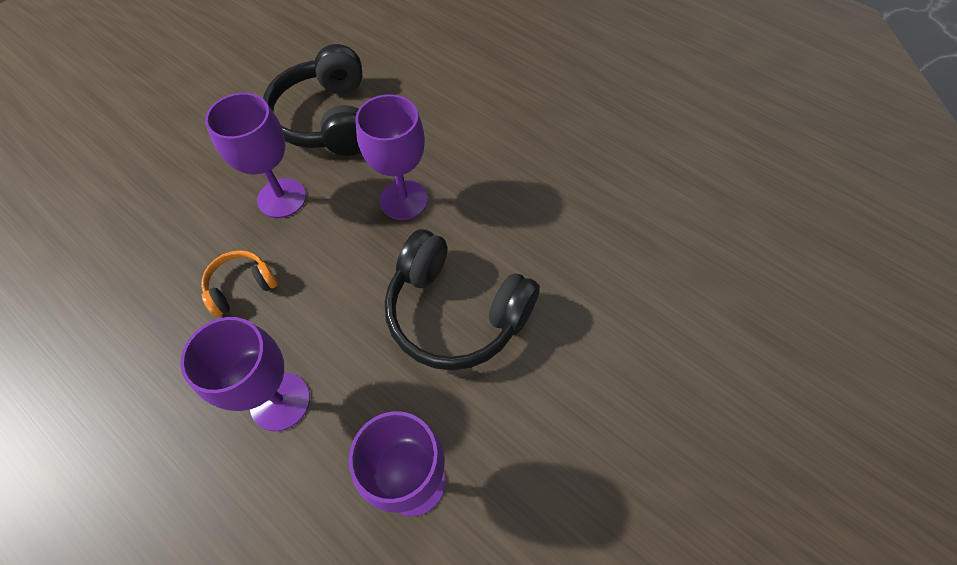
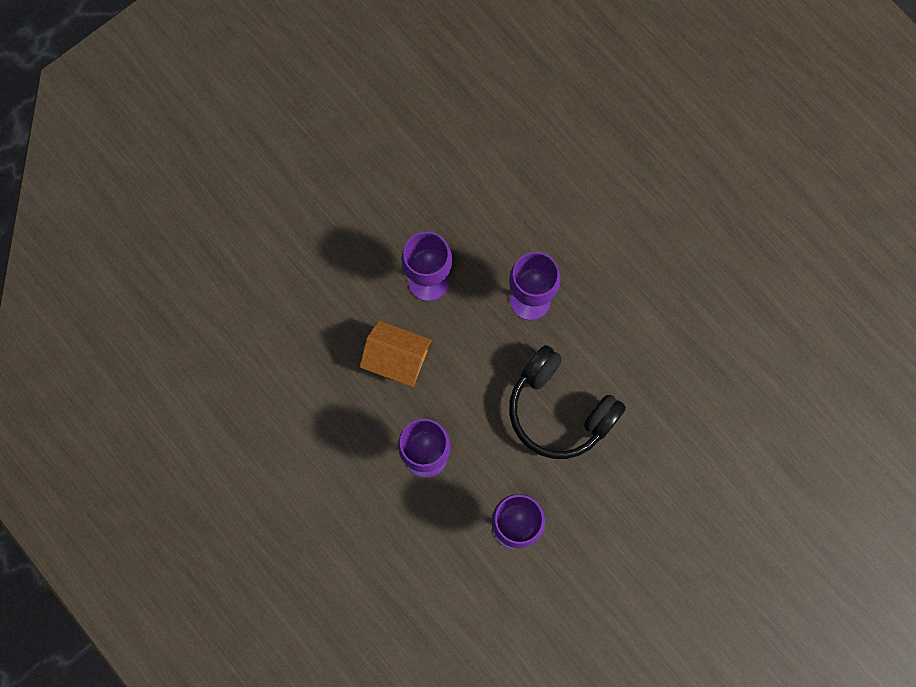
camera: 10 degrees right, 15 degrees up
(241, 287) = (397, 360): orange headphones -> orange house
(328, 119) = (470, 201): black headphones -> none

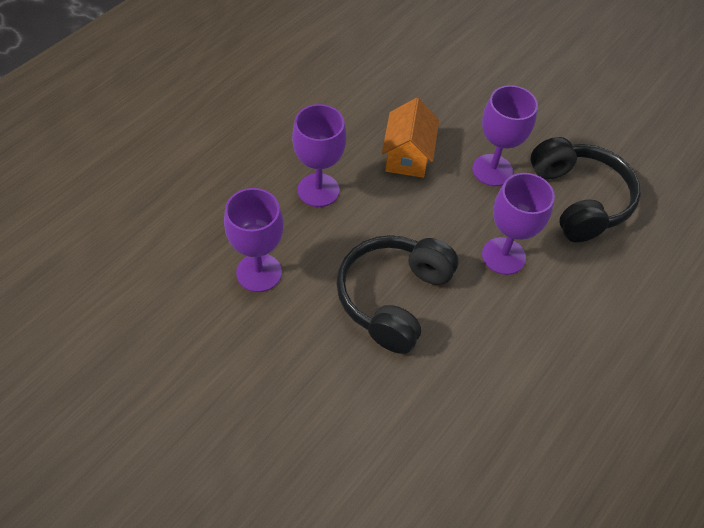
camera: 75 degrees right, 20 degrees down
(477, 211) = (579, 199): none -> black headphones

